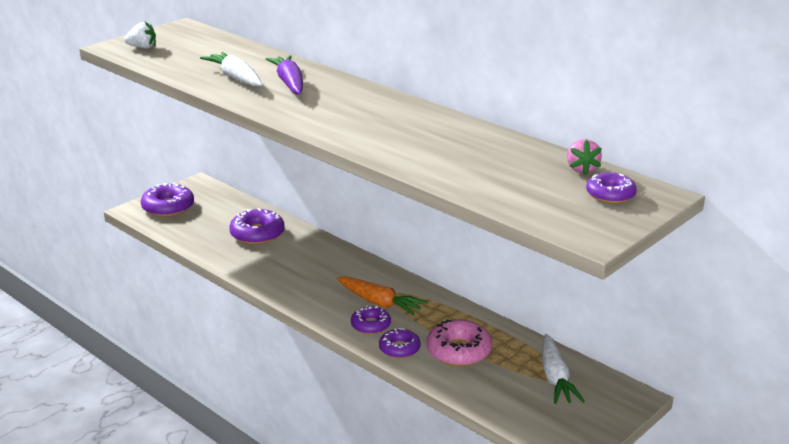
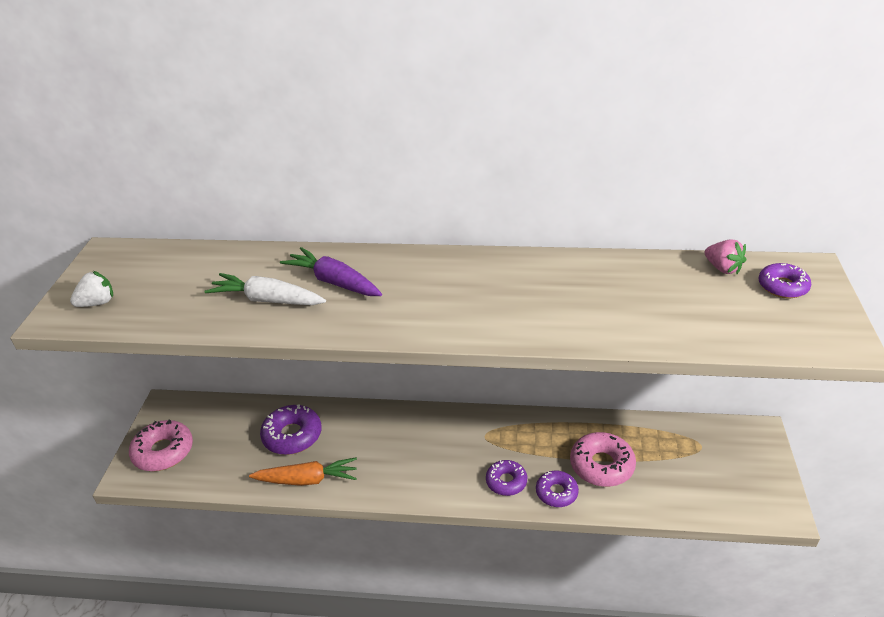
camera: 35 degrees left, 10 degrees up
(168, 207) = (163, 451): purple donut -> pink donut
(379, 303) = (486, 452): orange carrot -> orange carrot (307, 480)
(555, 378) = (695, 448): white carrot -> none

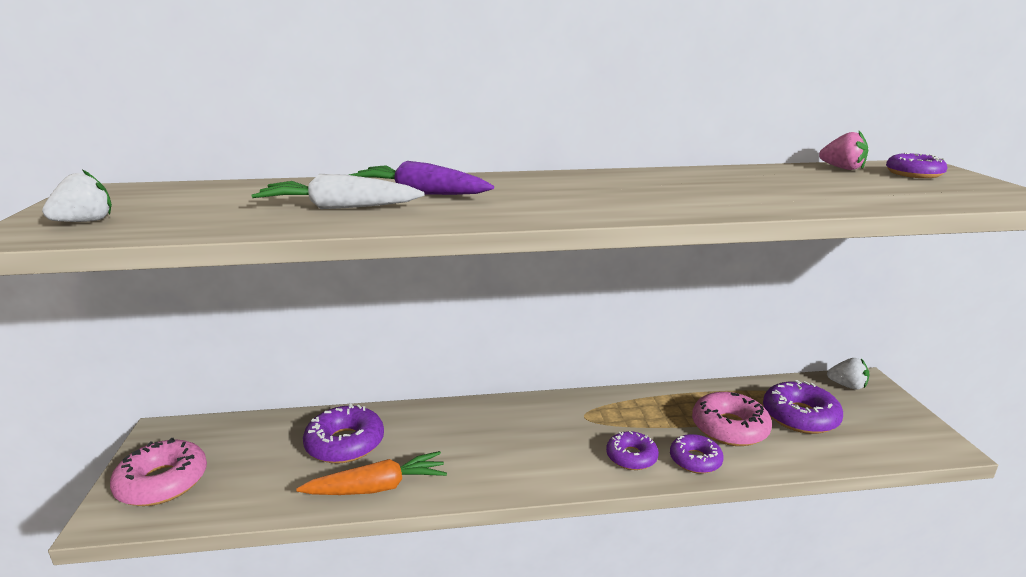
camera: 15 degrees left, 15 degrees down
(671, 462) = (800, 416): none -> purple donut
(736, 435) = (847, 386): none -> white strawberry

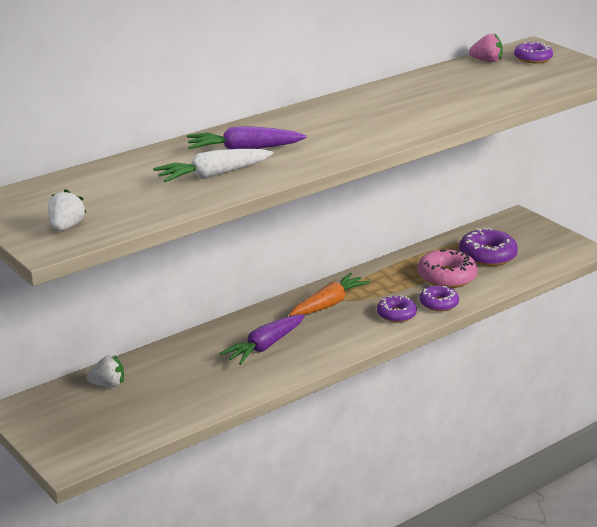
camera: 30 degrees left, 5 degrees up
(162, 482) = (76, 434): pink donut -> none
(345, 443) = (183, 369): purple donut -> none
(377, 487) = (243, 385): orange carrot -> orange carrot (328, 304)
(450, 446) = (264, 346): none -> purple carrot
(847, 386) = (506, 224): white strawberry -> white strawberry (108, 384)

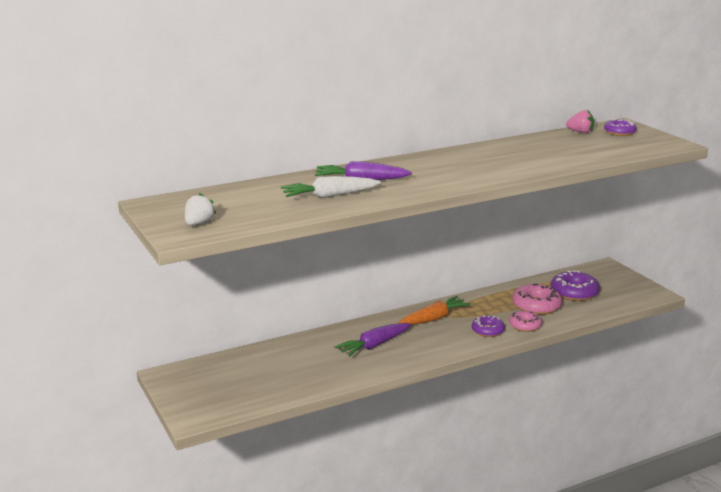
camera: 10 degrees right, 5 degrees down
(108, 384) = (242, 363): white strawberry -> none
(438, 303) = (525, 325): purple donut -> pink donut

